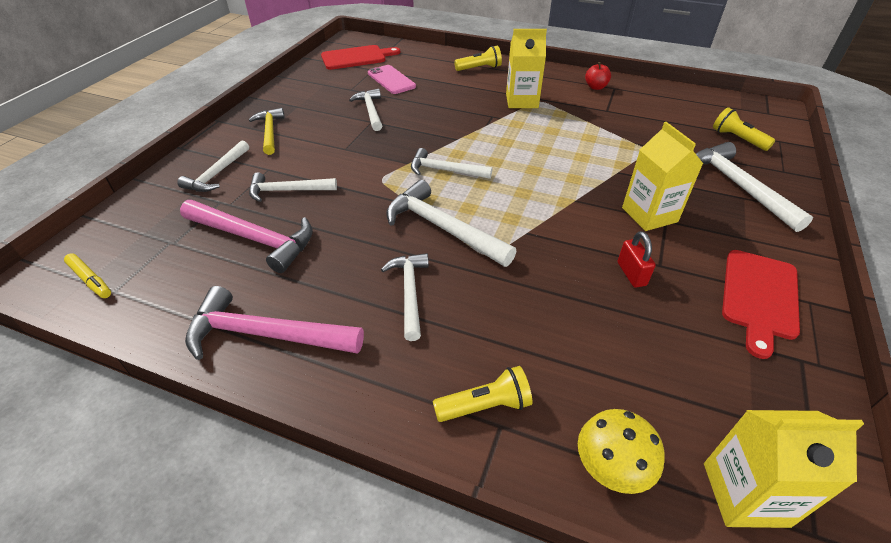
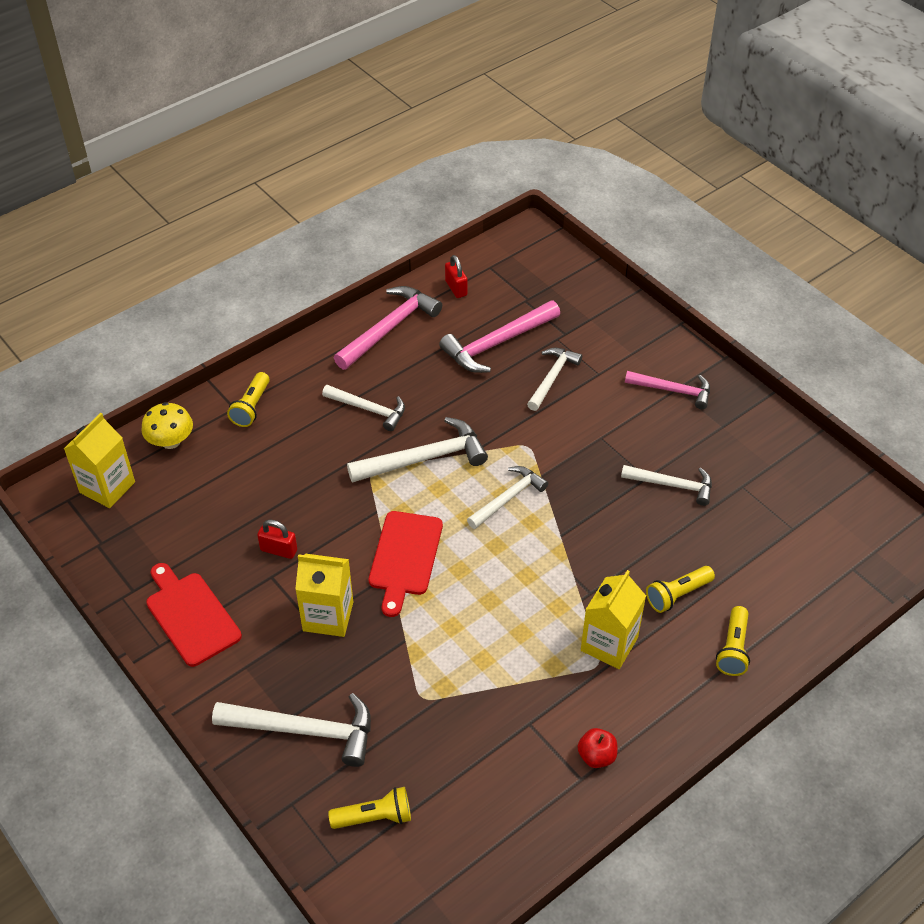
camera: 120 degrees right, 5 degrees up
(90, 280) = (510, 257): yellow marker -> none
(164, 305) = (456, 288): none -> red padlock
(217, 174) = (613, 339): white hammer -> none
(270, 132) = (673, 391): yellow hammer -> pink hammer
(356, 57) = (843, 525): red cutting board -> red cutting board (404, 557)
(391, 80) = (747, 535): pink phone -> none
(461, 90) = (677, 595): none -> yellow flashlight

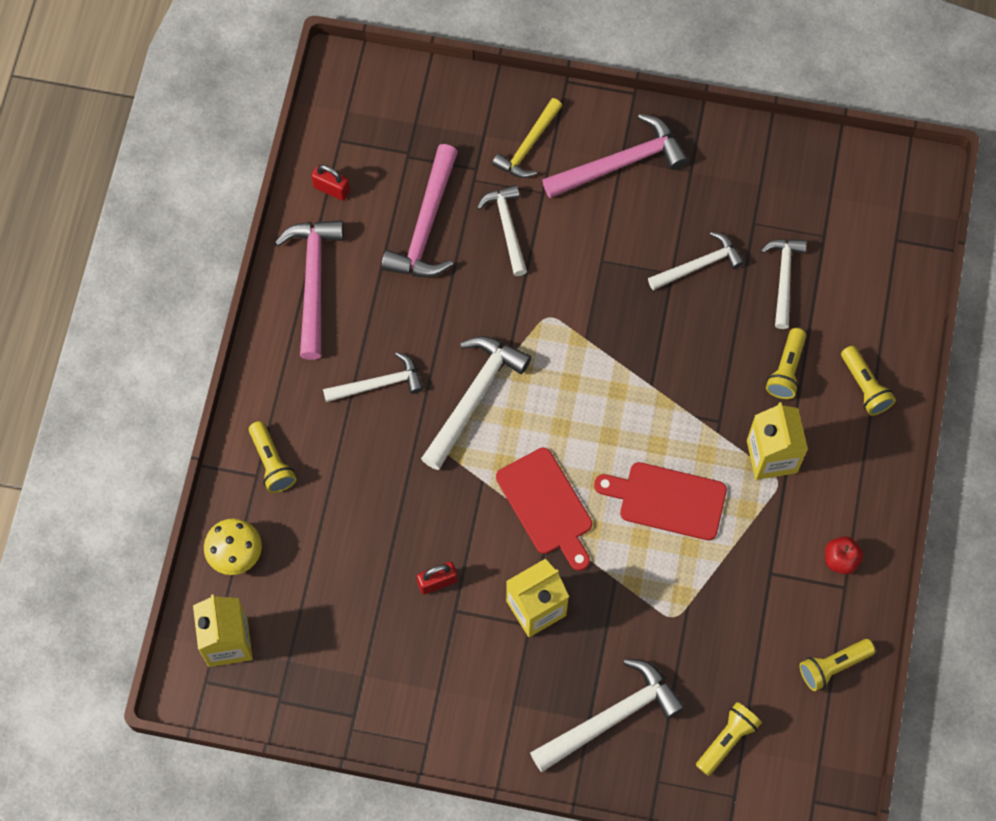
camera: 40 degrees left, 20 degrees up
(191, 615) = (425, 698): red cutting board -> red cutting board (667, 500)
(508, 498) = (579, 382): white hammer -> white hammer (783, 278)
(514, 830) = (833, 666): none -> yellow flashlight
(615, 342) = (528, 146): none -> yellow hammer
(673, 391) = (620, 163): pink hammer -> pink hammer, size x1.53

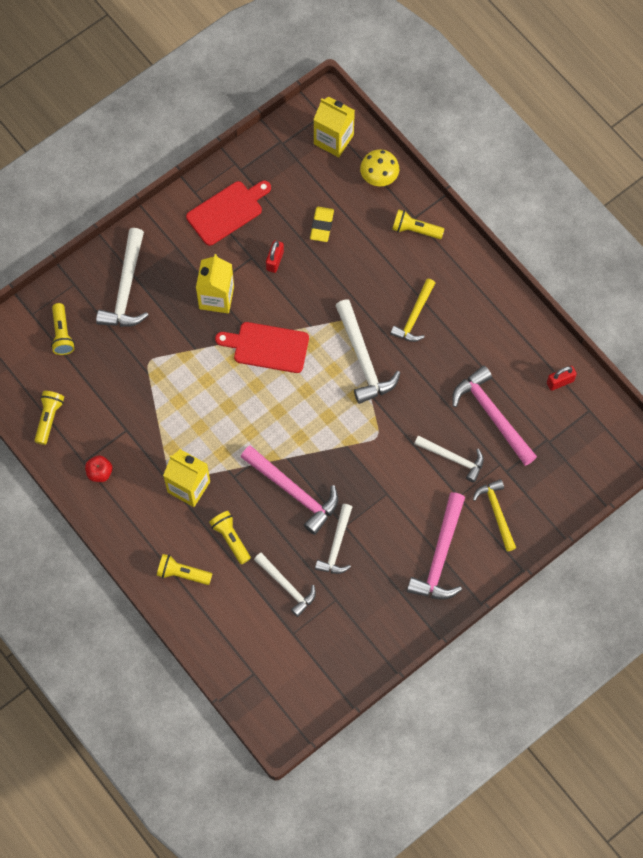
camera: 130 degrees right, 0 degrees up
(313, 281) = (507, 329): pink hammer -> pink hammer (293, 492)
(350, 566) = (322, 225): none -> yellow eraser
(379, 384) = (414, 316): white hammer -> yellow hammer
(667, 500) = (214, 411): red cutting board -> red cutting board (227, 211)

